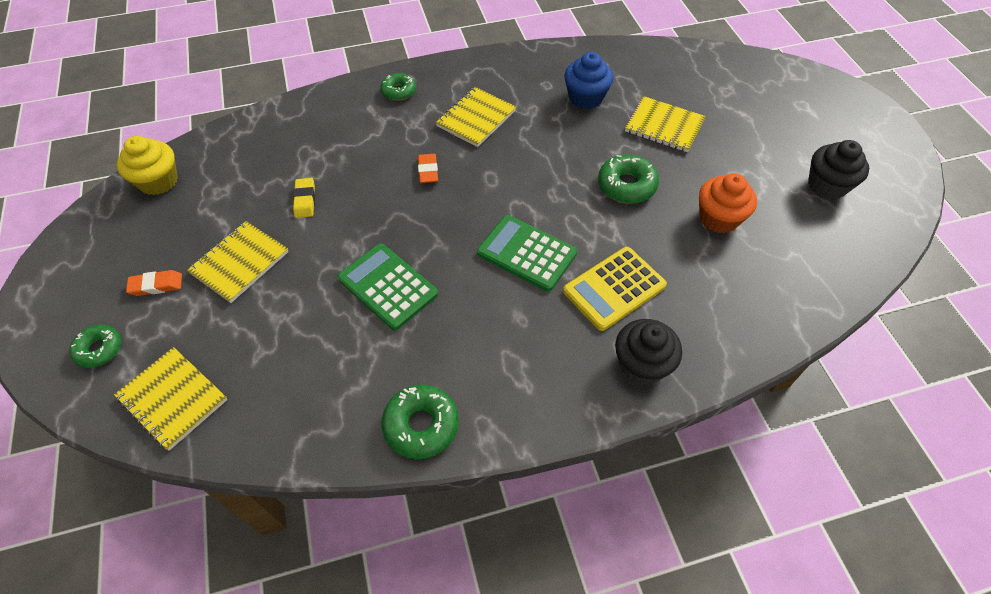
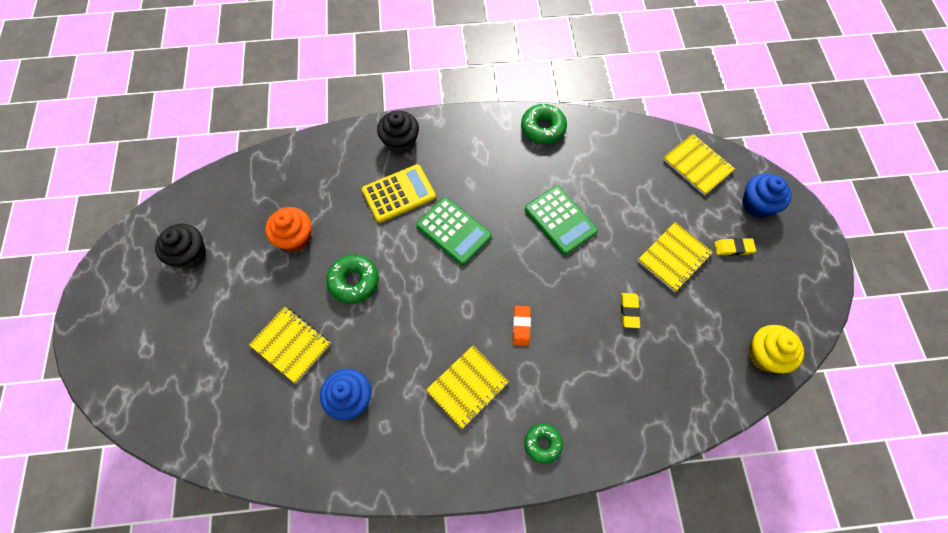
camera: 170 degrees left, 10 degrees up
(99, 349) = (757, 204): green donut -> blue cupcake
(156, 285) = (733, 248): orange eraser -> yellow eraser

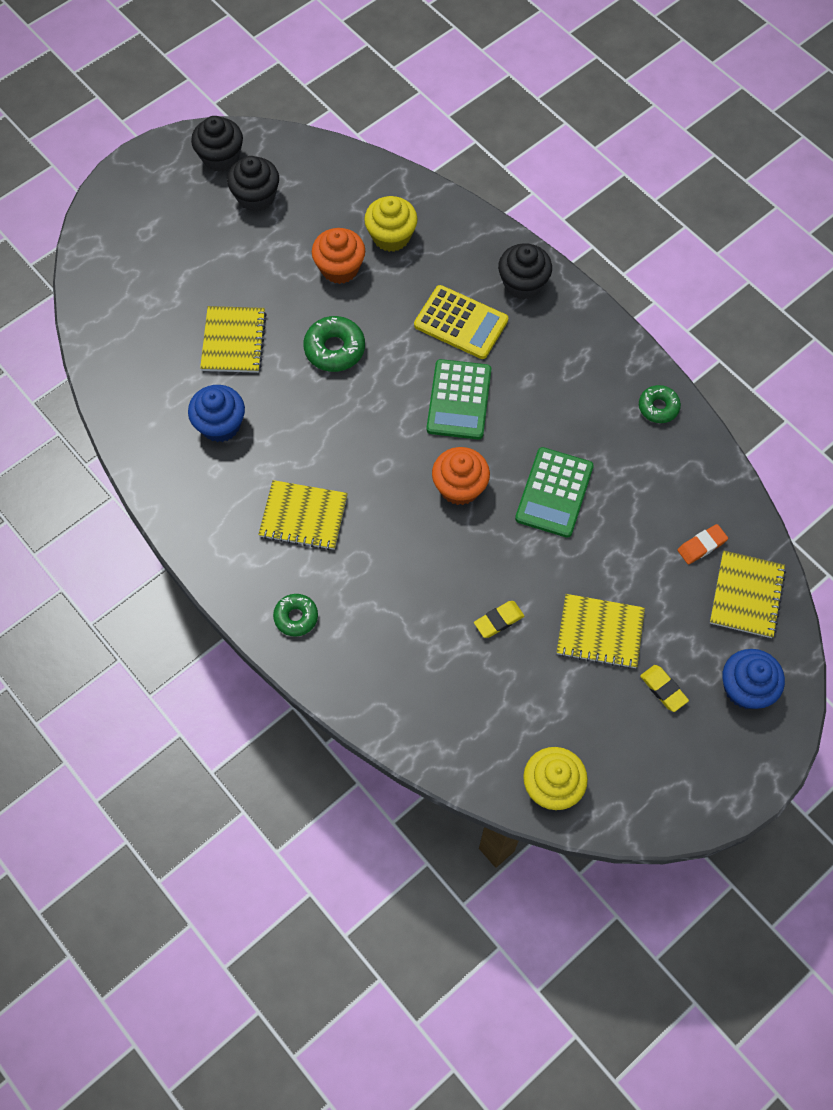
camera: 55 degrees right, 0 degrees up
(136, 257) = (221, 157): none -> black cupcake
(300, 192) = (391, 236): none -> yellow cupcake
(517, 272) = (459, 487): none -> orange cupcake
(521, 326) = (402, 527): orange eraser -> orange eraser (701, 546)
(543, 128) = (658, 407): green donut -> green donut, size x0.66

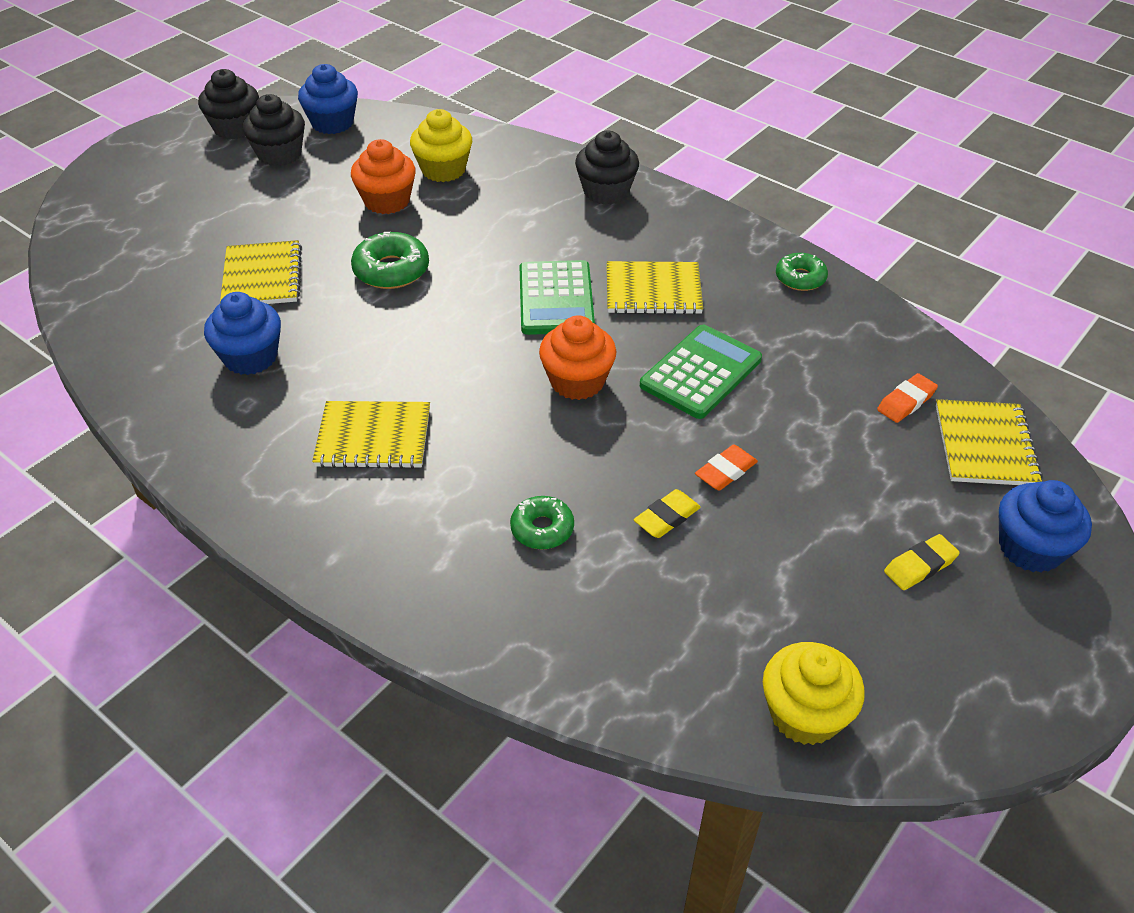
camera: 10 degrees left, 20 degrees down
(296, 617) = (377, 553): green donut -> green donut (542, 529)
(304, 162) = (332, 123): none -> blue cupcake
(461, 323) = (541, 231): yellow calculator -> none
(550, 588) = (725, 471): none -> orange eraser
(554, 493) = (700, 372): green calculator -> green calculator turned 150 degrees counterclockwise
(600, 632) = (809, 512): yellow notebook -> yellow notebook (653, 291)
(663, 689) = (920, 566): yellow eraser -> yellow eraser turned 75 degrees counterclockwise

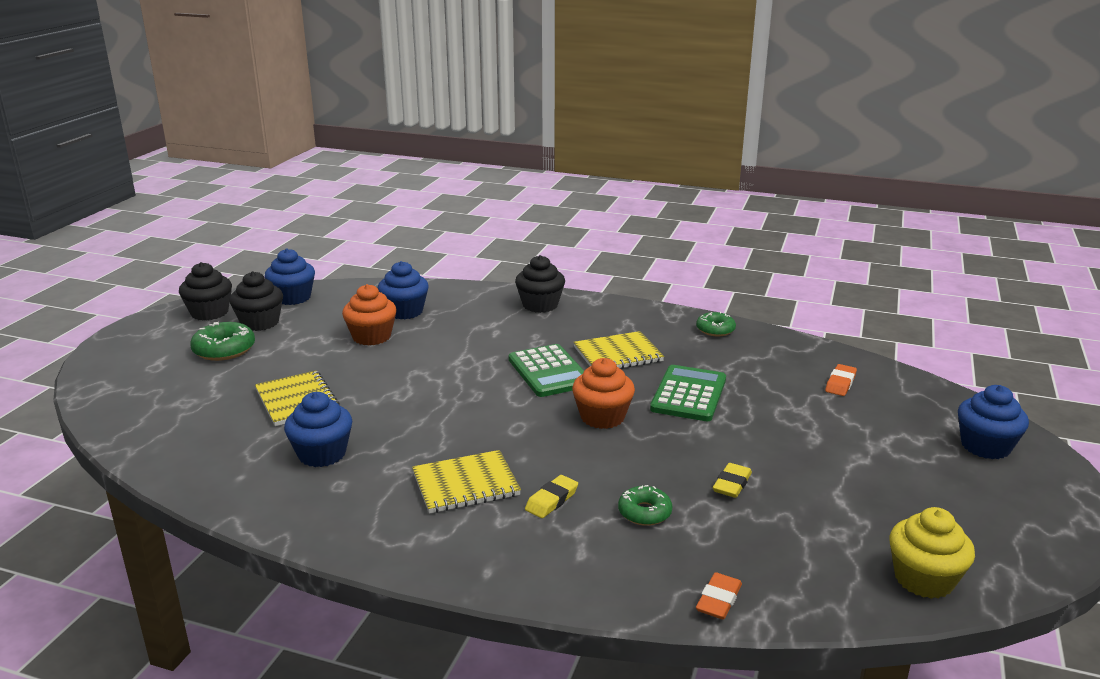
camera: 20 degrees left, 20 degrees down
(391, 270) = (405, 377): green donut -> green donut (224, 350)
(443, 170) = (405, 311): yellow cupcake -> blue cupcake
(725, 471) = (752, 447): orange eraser -> orange eraser (718, 600)
(920, 566) = (926, 472): yellow eraser -> yellow eraser (551, 500)
(985, 445) = (910, 397): yellow notebook -> none

